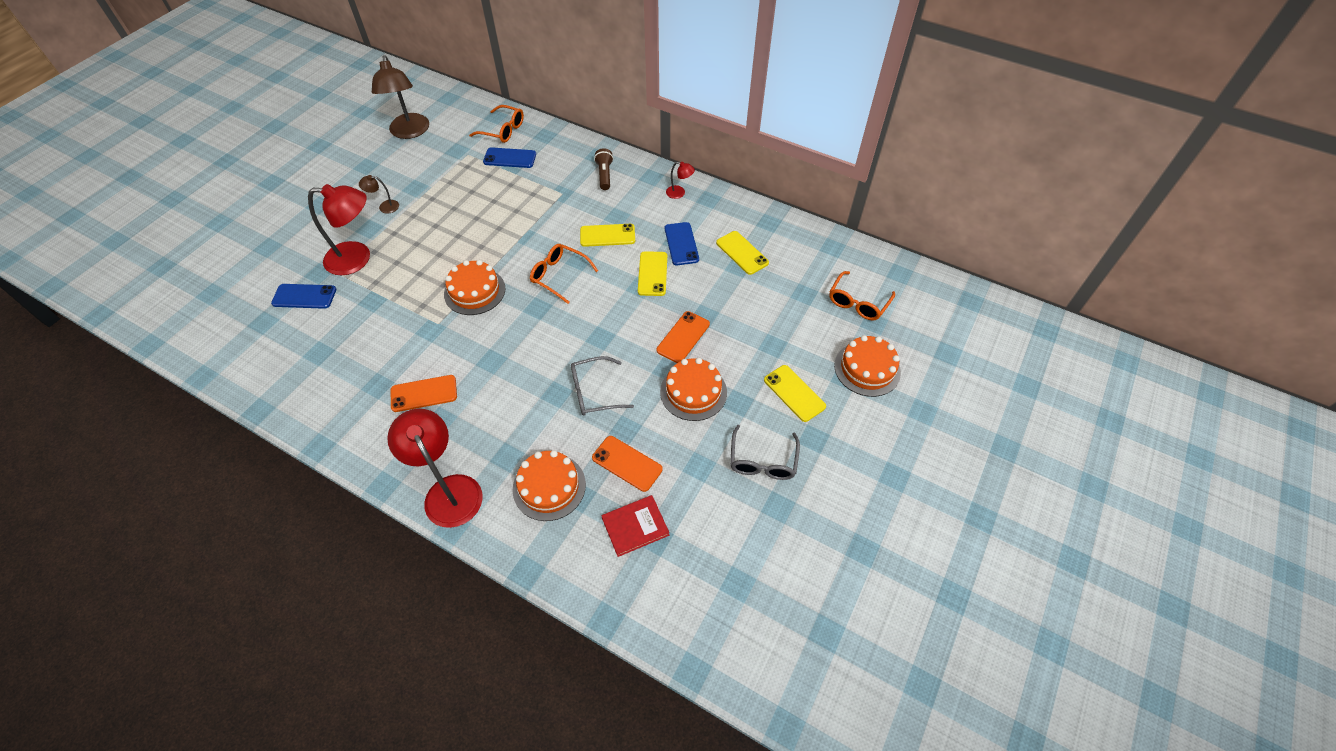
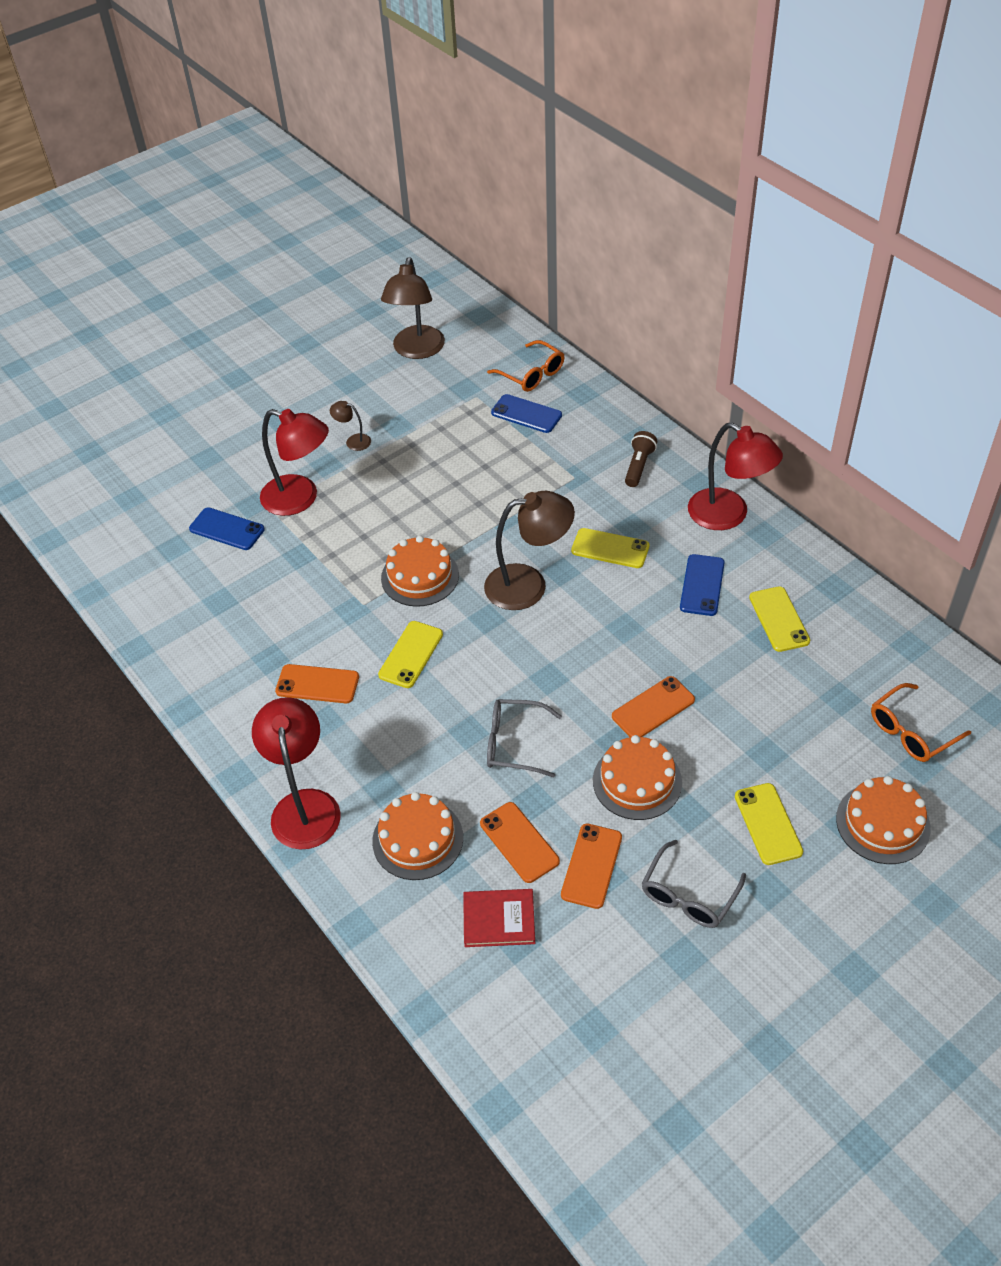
camera: 25 degrees right, 5 degrees down
(559, 276) = (528, 585): orange glasses -> brown lamp
(652, 274) = (648, 615): yellow phone -> yellow phone (411, 654)
(679, 193) = (728, 516): red lamp -> red lamp, size x2.21
(686, 463) = (591, 866): none -> orange phone

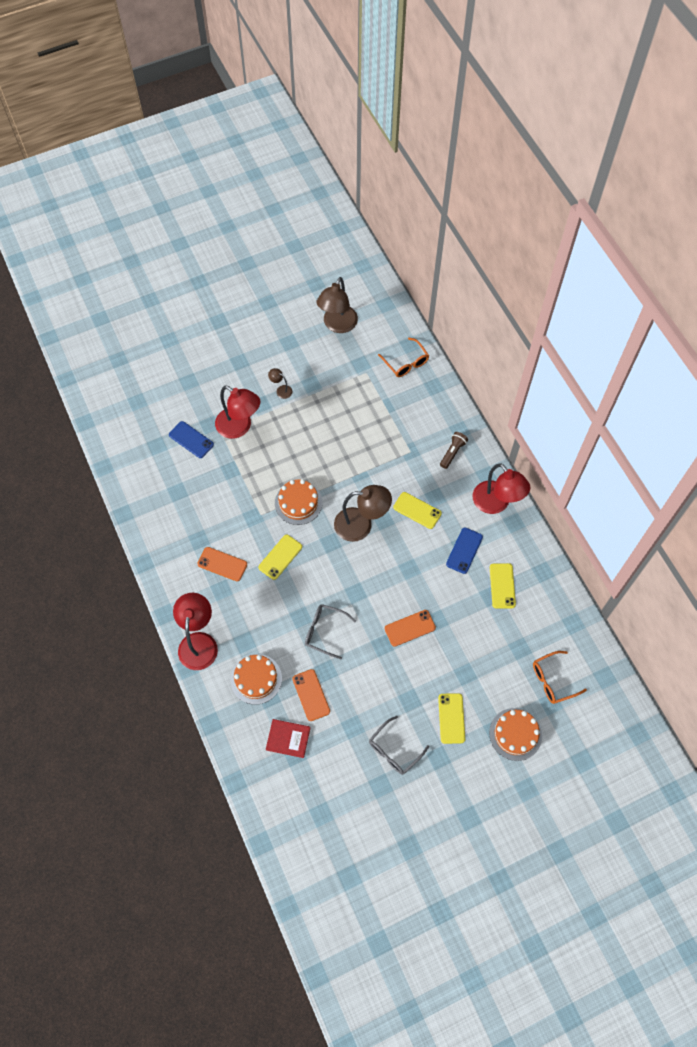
camera: 10 degrees right, 15 degrees up
(526, 414) = (394, 394): blue phone -> none
(591, 866) = (346, 719): orange phone -> none
(637, 781) = (387, 673): orange cake -> none

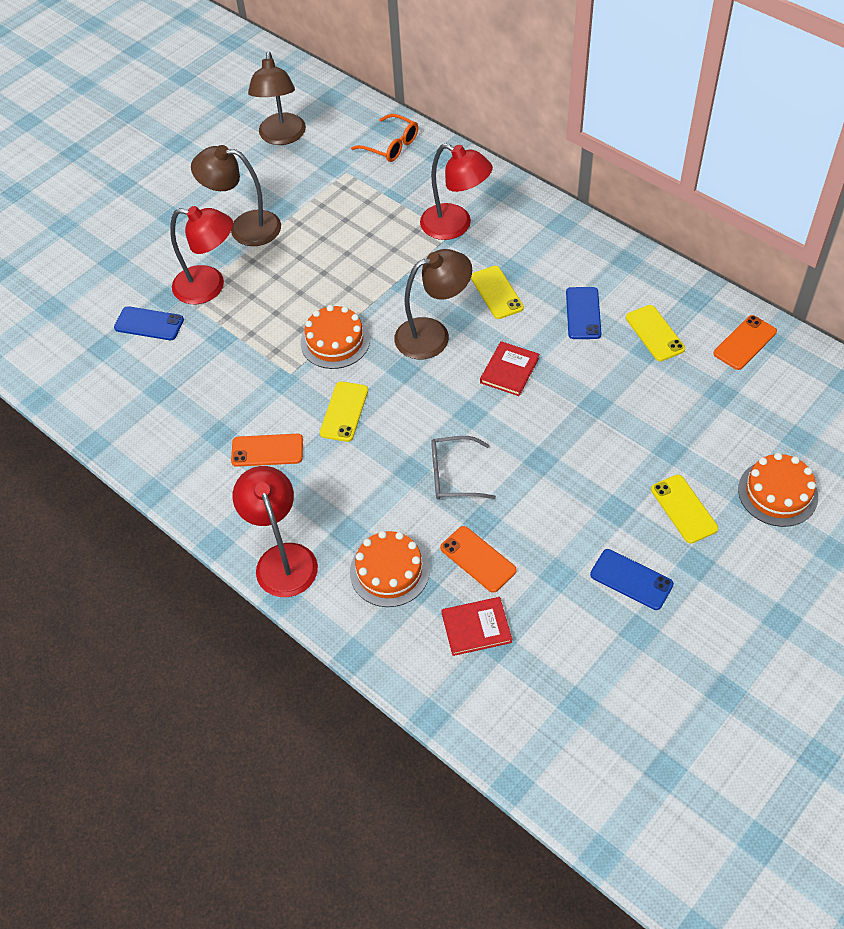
camera: 20 degrees left, 10 degrees down
(281, 390) = (244, 227): brown lamp -> brown lamp, size x2.21
(394, 750) = (631, 579): grey glasses -> blue phone
(396, 572) = (509, 370): none -> red book
(410, 628) = (565, 426): orange phone -> orange phone (745, 343)
(417, 510) = (496, 292): yellow phone -> yellow phone turned 60 degrees clockwise
(452, 452) = (505, 216): brown flashlight -> none
(496, 504) = (592, 249): red lamp -> red lamp (455, 226)
(553, 680) = (785, 412): orange glasses -> none

